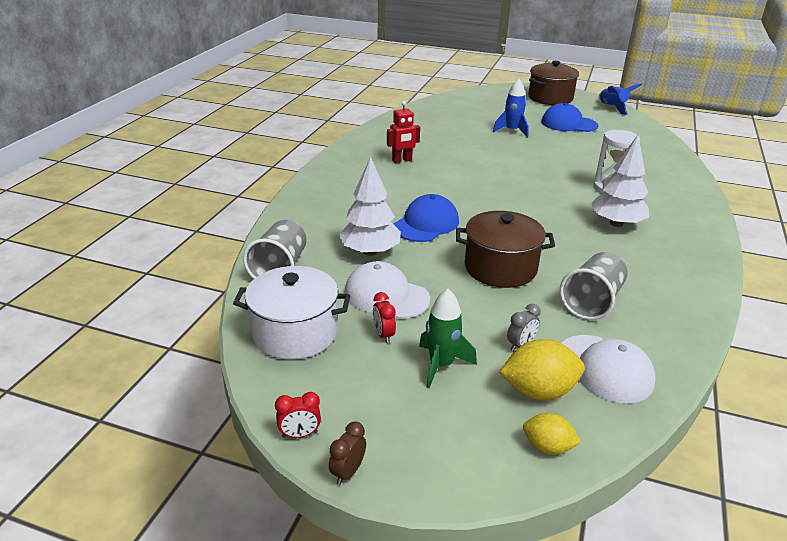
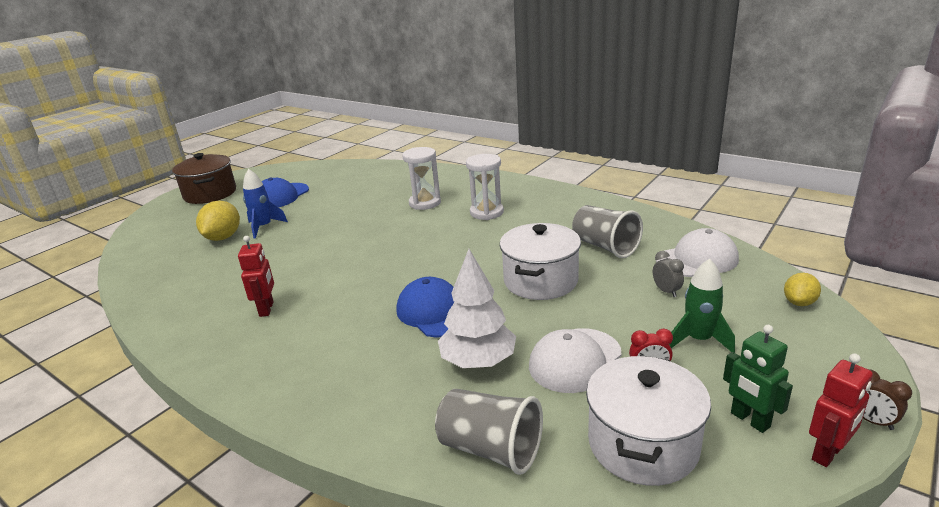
camera: 70 degrees left, 5 degrees down
(300, 434) = (827, 453): red clock -> red robot
(333, 391) = (749, 420): none -> green robot
(500, 268) = (540, 281): brown pot -> white pot
(538, 391) = (730, 294): yellow lemon -> yellow lemon (223, 237)
(612, 107) = (269, 171): blue rocket -> none
(616, 223) = (486, 212): white tree -> white hourglass

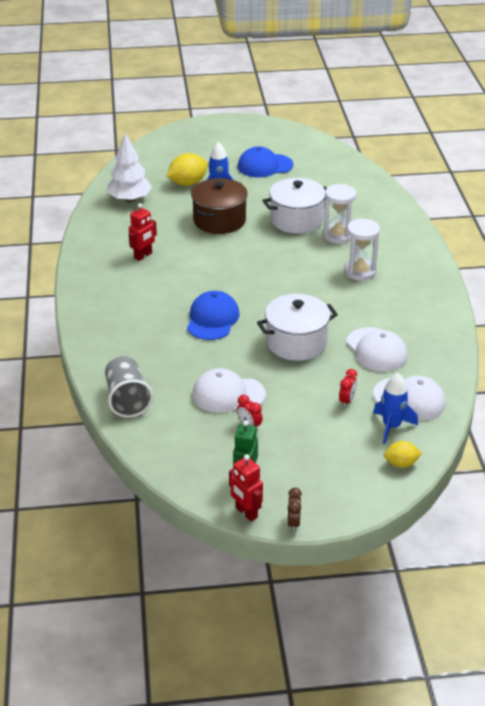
camera: 45 degrees right, 10 degrees up
(210, 194) = (229, 134): brown pot -> brown pot (219, 220)
(478, 361) = (187, 360): white tree -> white tree (130, 199)
(605, 247) = (376, 350): grey cup -> white cap
(643, 444) = (184, 447): white pot -> white pot (296, 220)
(666, 291) = (347, 401): grey clock -> red clock
(698, 340) = (303, 434): green rocket -> none
(732, 284) = (391, 426): none -> blue rocket
(827, 453) = (246, 512): red robot -> red robot turned 45 degrees clockwise

